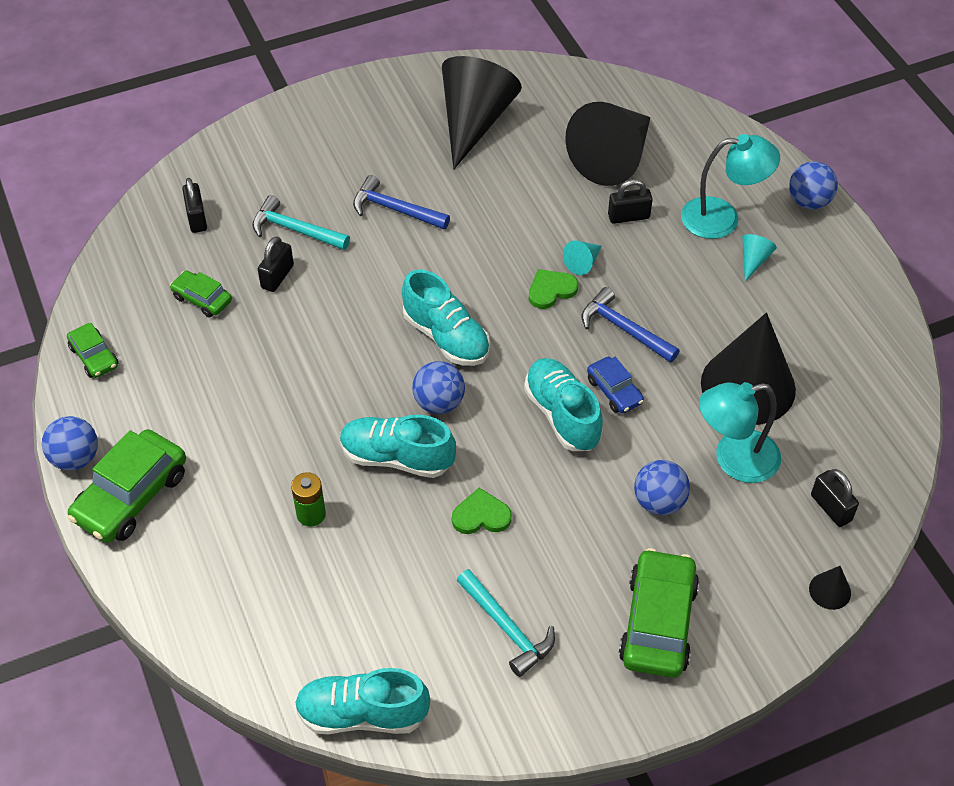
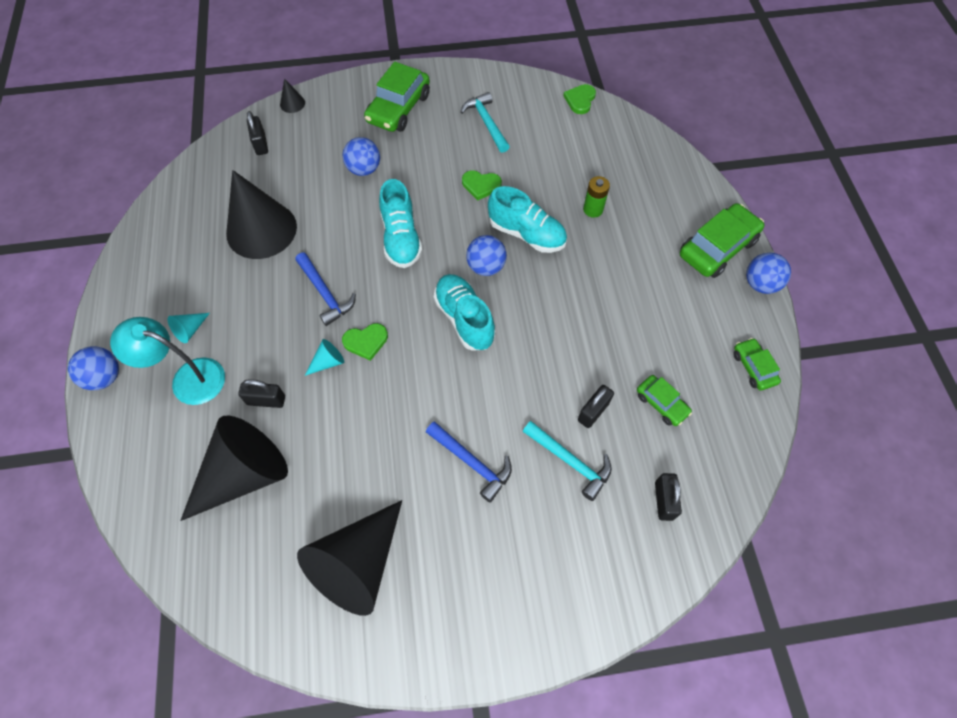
camera: 165 degrees left, 10 degrees up
(362, 714) = (580, 100): turquoise shoe -> green heart
(614, 391) = (356, 247): blue car -> none
(734, 460) = (302, 184): turquoise lamp -> none

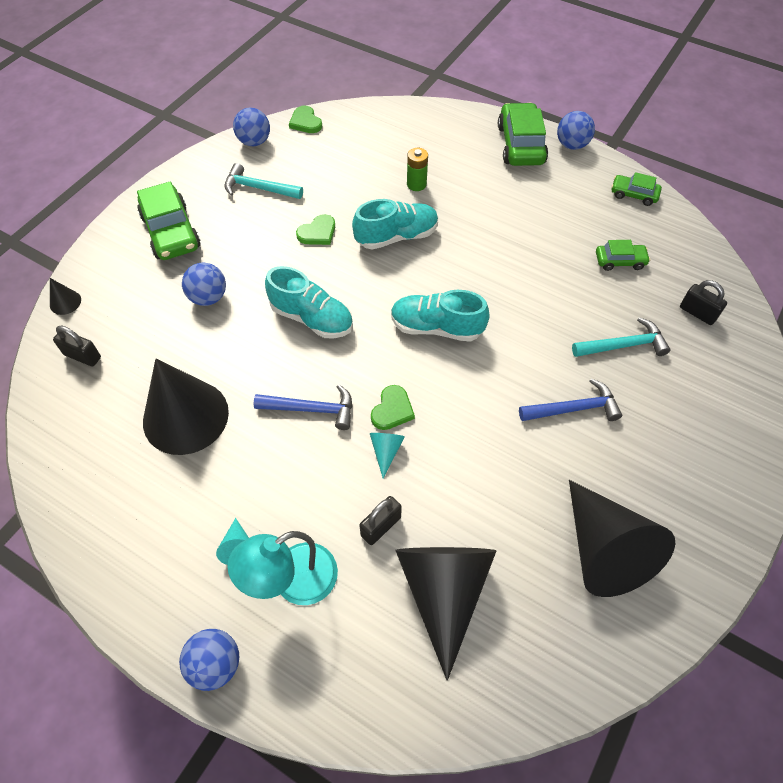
camera: 50 degrees left, 5 degrees down
(486, 267) = (401, 281): blue ball -> blue ball (254, 142)
(593, 411) = (593, 303): black padlock -> none

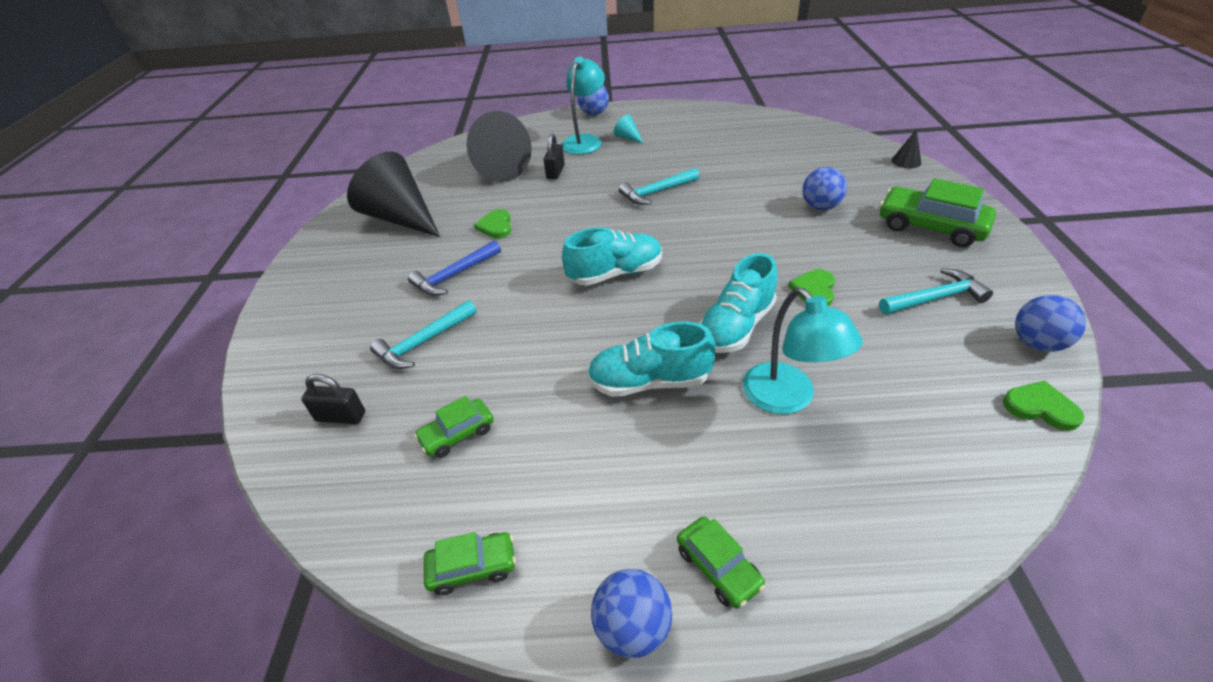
camera: 150 degrees right, 15 degrees down
(82, 356) = (840, 149): black padlock -> none
(185, 416) = (731, 158): black cone -> none
(311, 409) = (657, 192): blue hammer -> turquoise hammer
(312, 318) = (724, 232): turquoise shoe -> turquoise shoe (649, 382)
(386, 451) = (583, 197): turquoise cone -> none
(392, 410) = (600, 215): green heart -> green heart (496, 226)
(416, 184) = (787, 398): green battery -> turquoise lamp
(520, 144) = (718, 567): green car -> green car, size x0.55

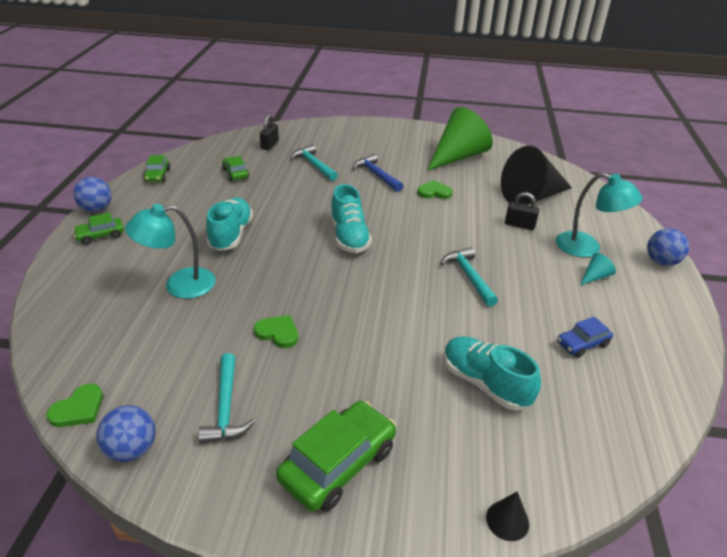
camera: 95 degrees right, 5 degrees down
(401, 218) = (457, 157): black cone -> green cone
(719, 141) = (582, 344): none -> blue car
(736, 327) = (259, 280): turquoise shoe -> turquoise shoe (485, 383)
(820, 207) = (410, 383): blue ball -> none

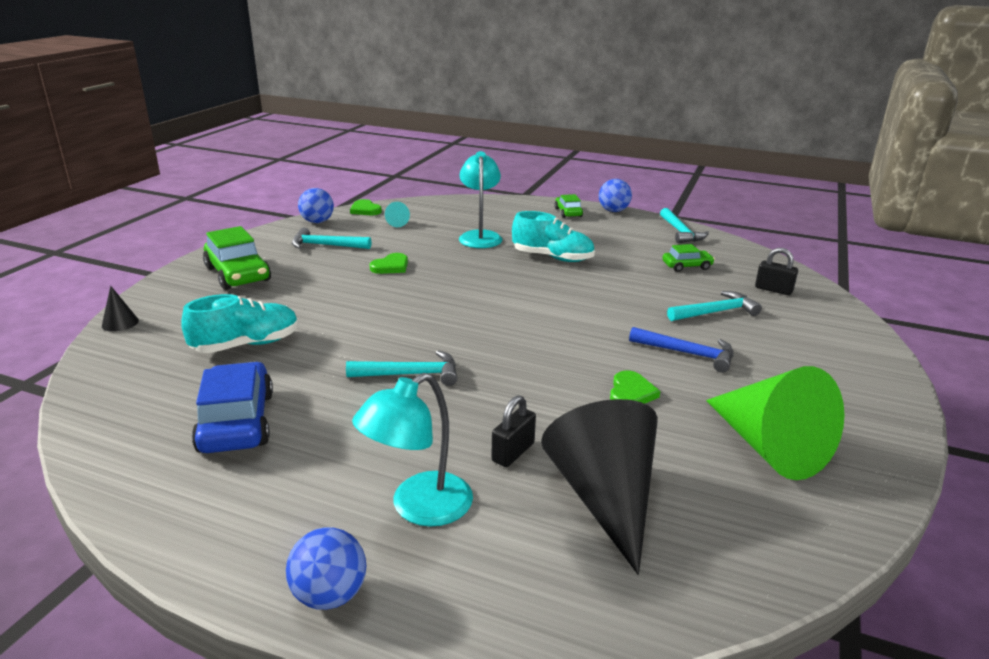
camera: 105 degrees right, 10 degrees down
(157, 175) = (680, 232): green car -> turquoise hammer
(349, 237) = (528, 313): turquoise shoe -> none
(376, 175) = (687, 353): blue hammer -> blue hammer turned 45 degrees clockwise
(582, 344) = (236, 422): blue car -> blue car, size x1.83
(595, 277) = (344, 485): turquoise cone -> turquoise cone (396, 223)

